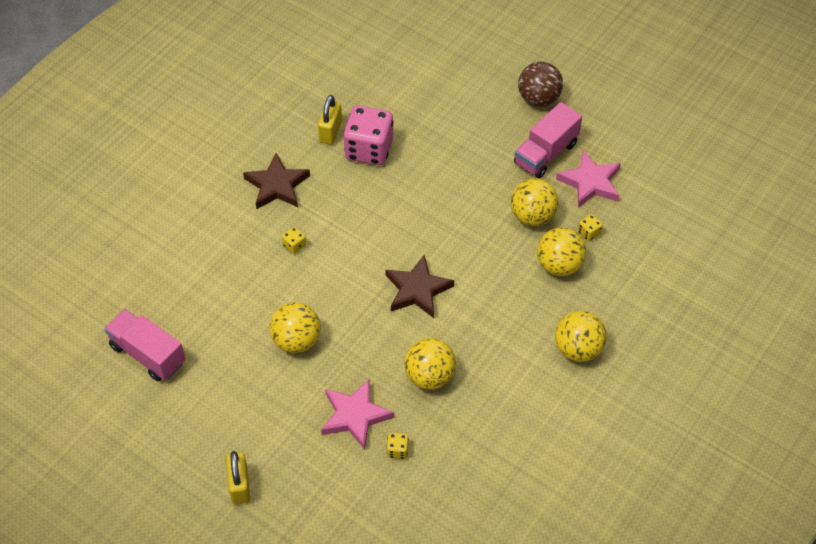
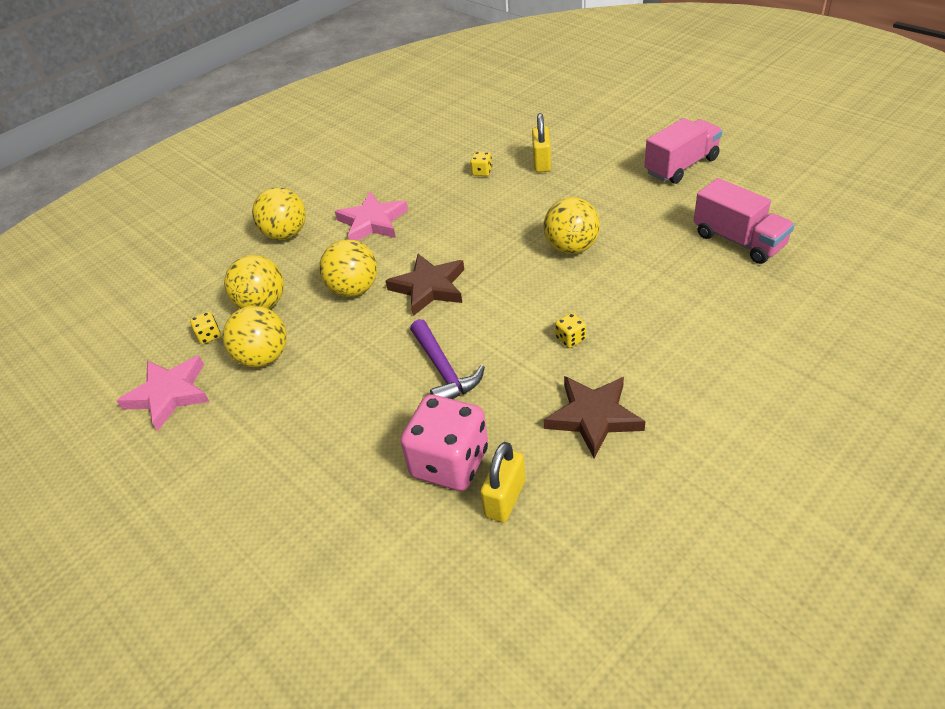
camera: 165 degrees left, 10 degrees down
(240, 486) = (627, 153): yellow padlock -> yellow padlock (542, 163)
(355, 416) = (517, 193): pink star -> pink star (372, 222)
(387, 213) = (444, 370): none -> purple hammer
(429, 376) = (438, 218): yellow ball -> yellow ball (354, 289)
(538, 99) = (161, 529): brown ball -> none
(546, 153) = (202, 438): pink truck -> pink truck (681, 166)

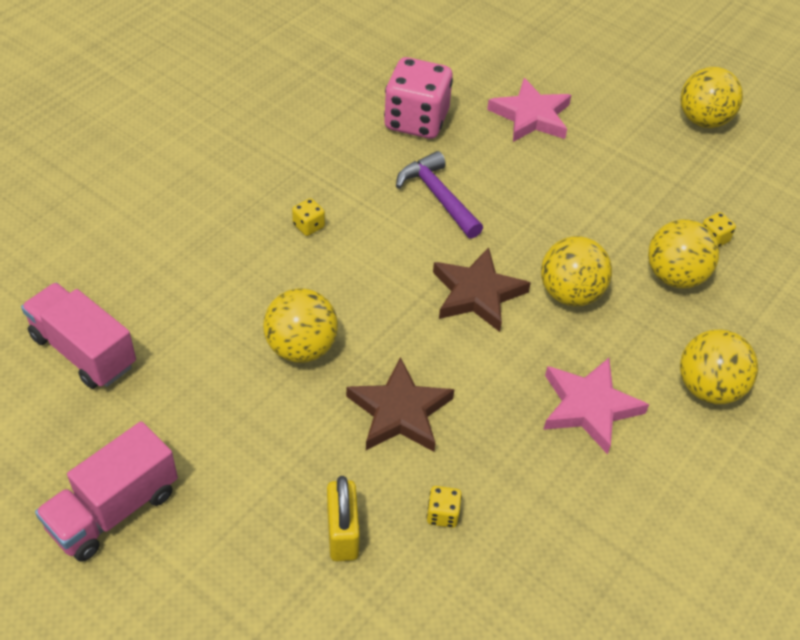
camera: 165 degrees right, 5 degrees up
(169, 394) = (711, 179): pink star -> pink star (531, 116)
(263, 357) = (635, 213): yellow ball -> yellow ball (703, 120)
(505, 498) = (367, 97): yellow padlock -> none
(593, 417) = (291, 153): brown star -> brown star (399, 412)

